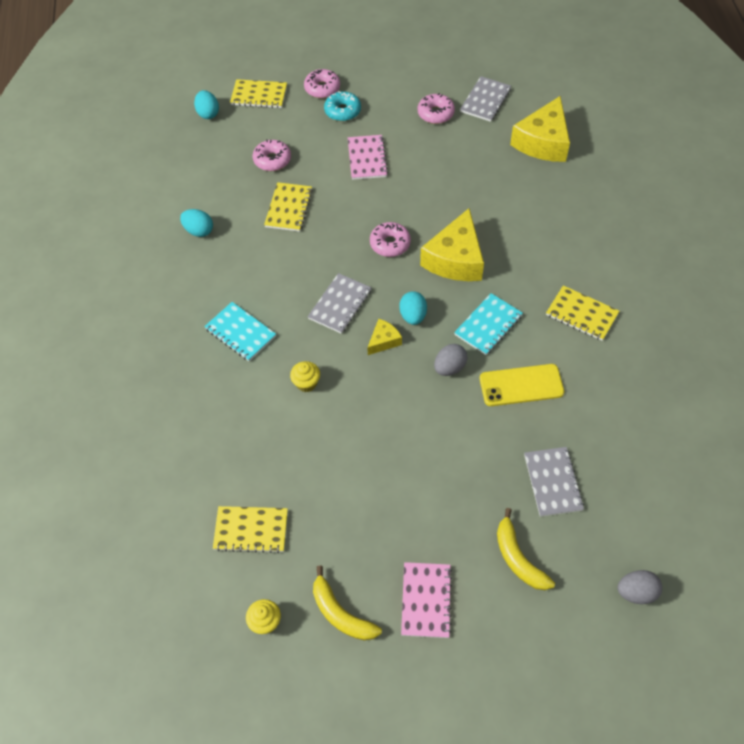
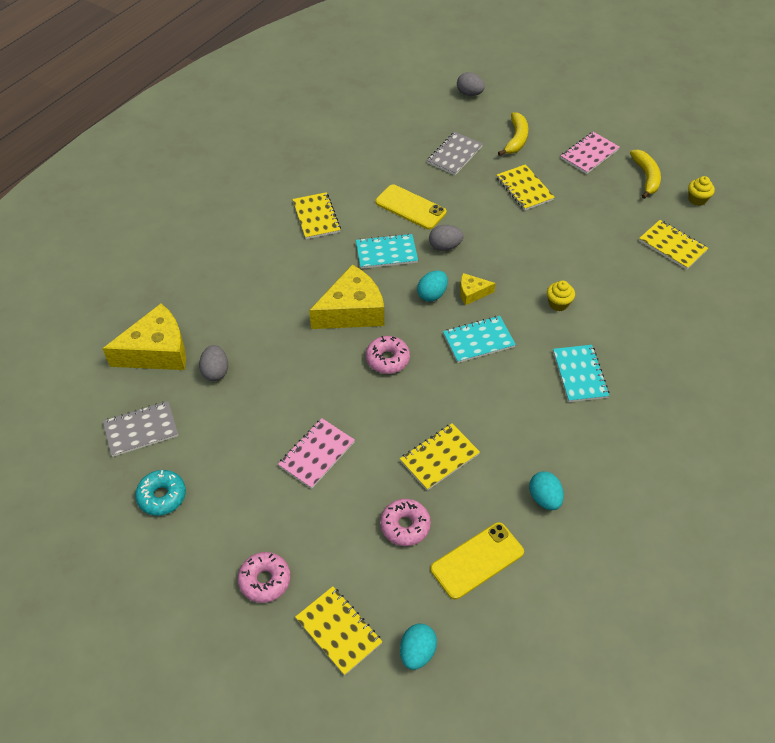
camera: 140 degrees left, 5 degrees down
(213, 172) = (477, 560): none -> yellow phone
(340, 304) = (478, 340): grey notebook -> turquoise notebook
(342, 111) = (278, 530): turquoise donut -> turquoise donut (162, 496)
(435, 113) = (200, 452): pink donut -> none
(446, 492) = (524, 189): none -> yellow notebook
(490, 157) = (216, 371): none -> grey egg

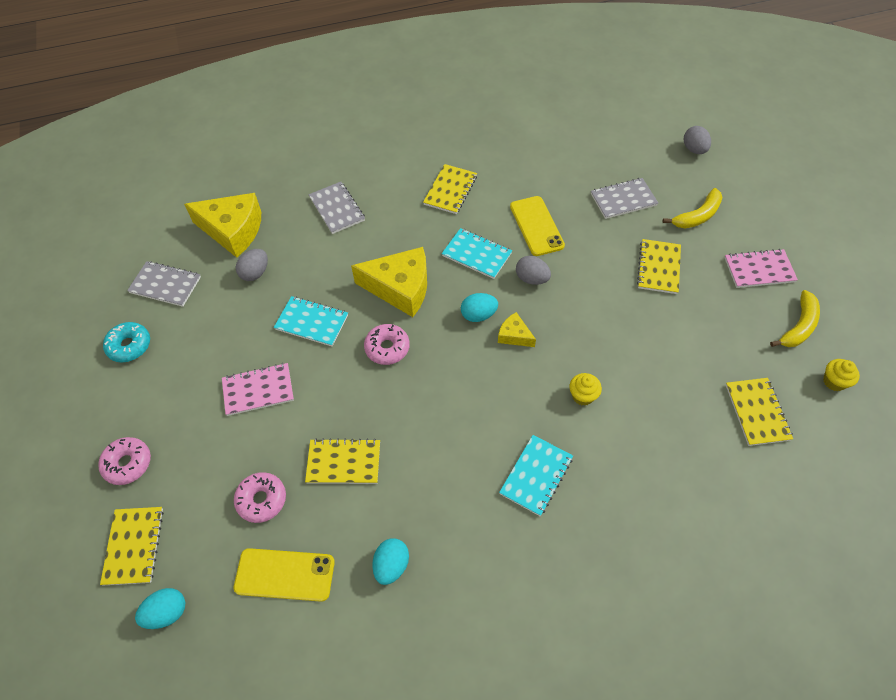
camera: 40 degrees right, 5 degrees up
(234, 282) = (337, 209): none -> grey notebook
(478, 340) = (477, 382): turquoise notebook -> turquoise notebook (312, 322)

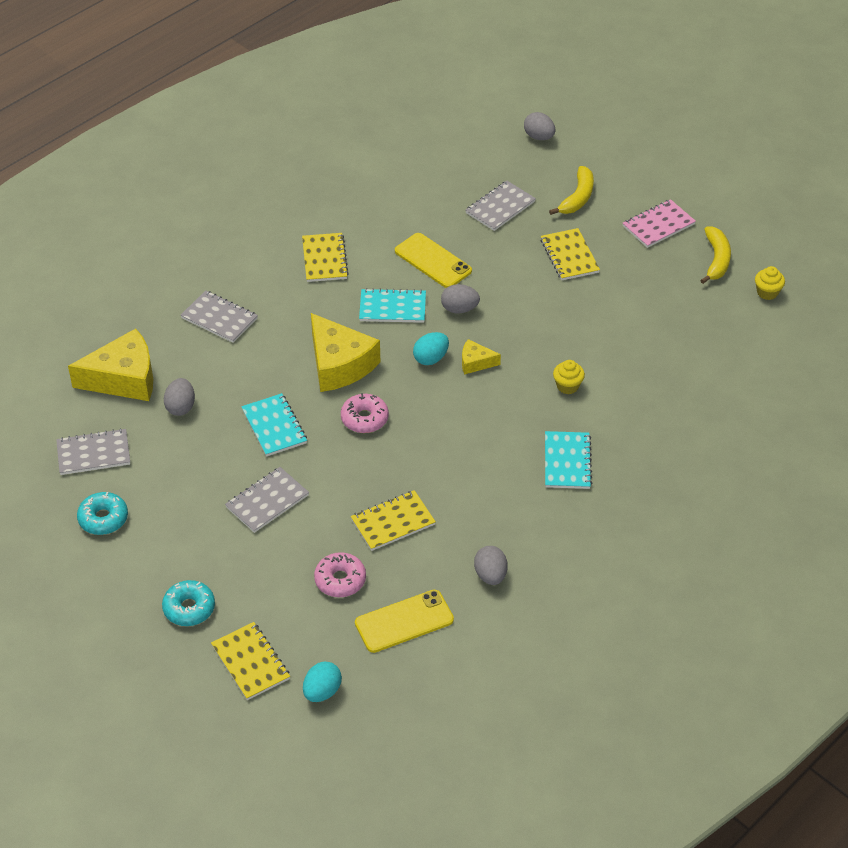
camera: 30 degrees left, 10 degrees down
(128, 464) = (189, 608): pink donut -> turquoise donut
(258, 390) = (267, 501): pink notebook -> grey notebook
(312, 322) = (274, 426): turquoise notebook -> turquoise notebook turned 75 degrees clockwise
(391, 565) = (490, 575): turquoise egg -> grey egg
(400, 288) = (339, 364): yellow cheese -> yellow cheese turned 75 degrees clockwise
(757, 412) = (719, 340): yellow notebook -> none

